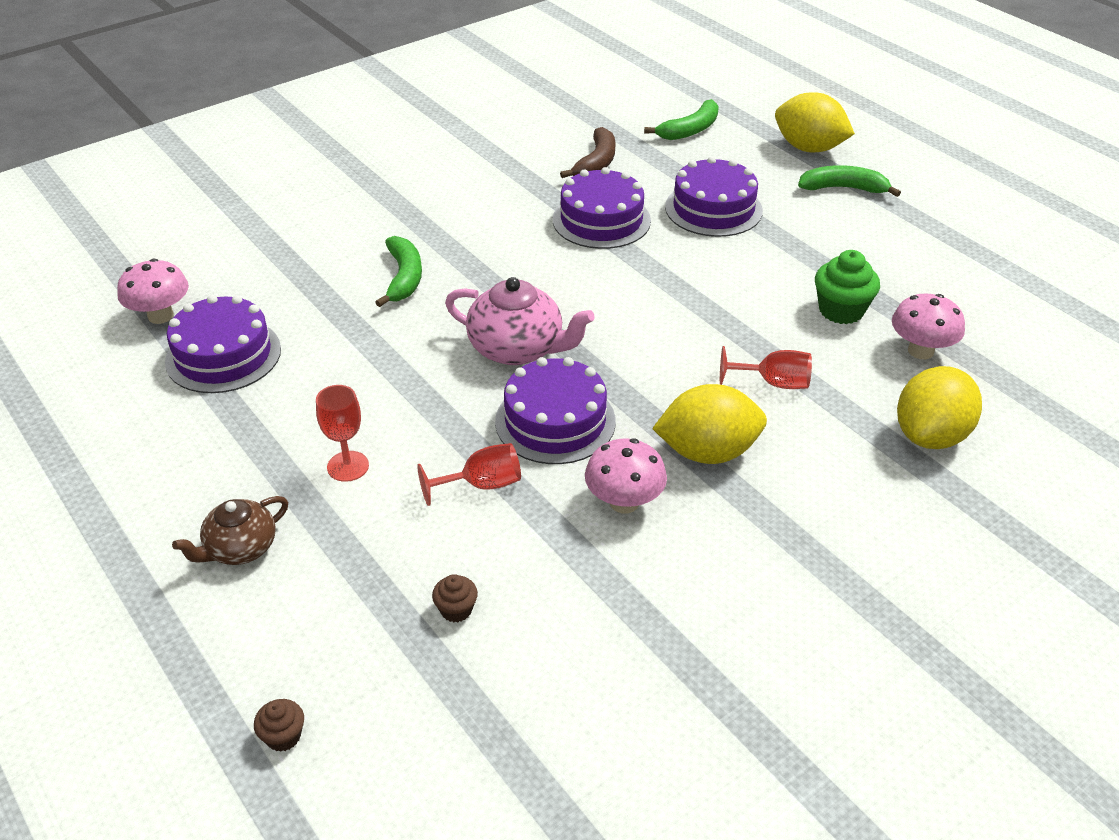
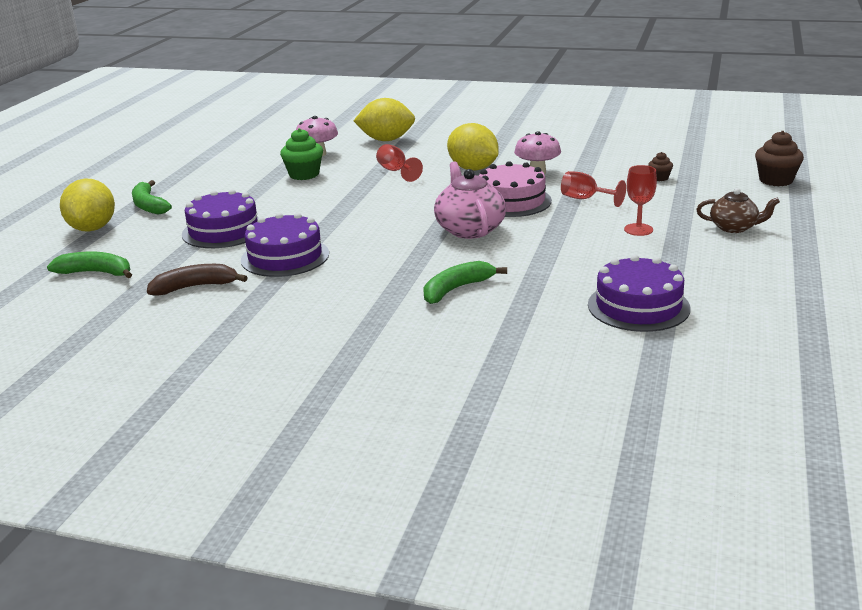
camera: 125 degrees left, 15 degrees down
(160, 316) = (652, 353): pink mushroom -> none
(283, 736) = (776, 180): brown cupcake -> brown cupcake, size x1.84
(555, 421) = (511, 201): purple cake -> pink cake

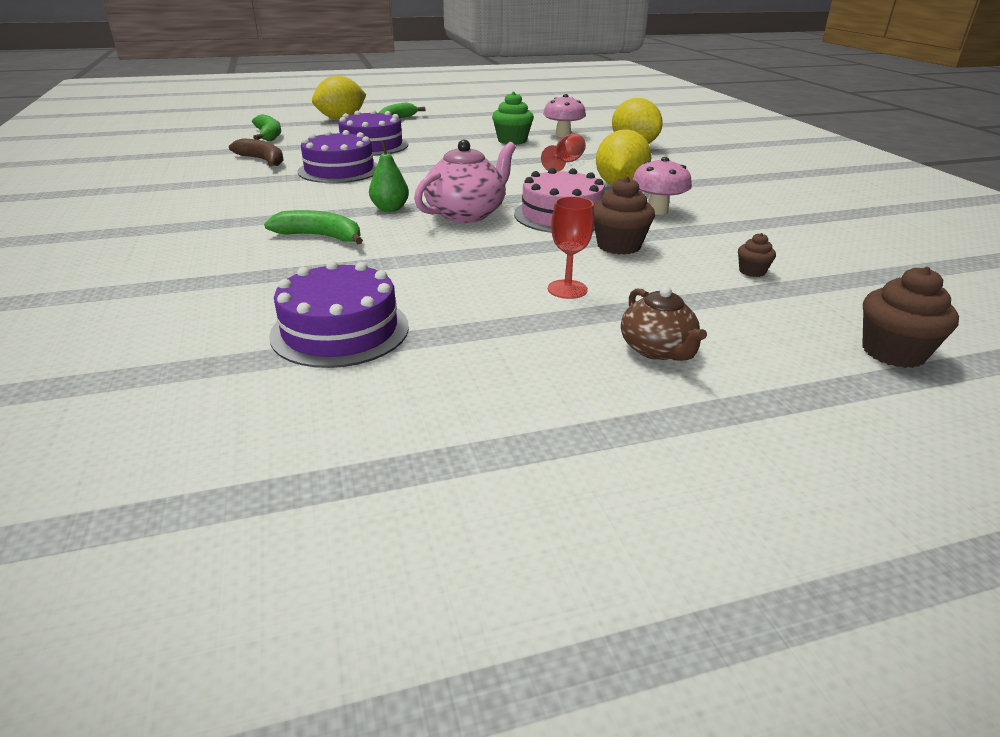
camera: 55 degrees right, 5 degrees up
(423, 253) = (390, 209): none -> green pear
(585, 199) = (618, 246): red goblet -> brown cupcake

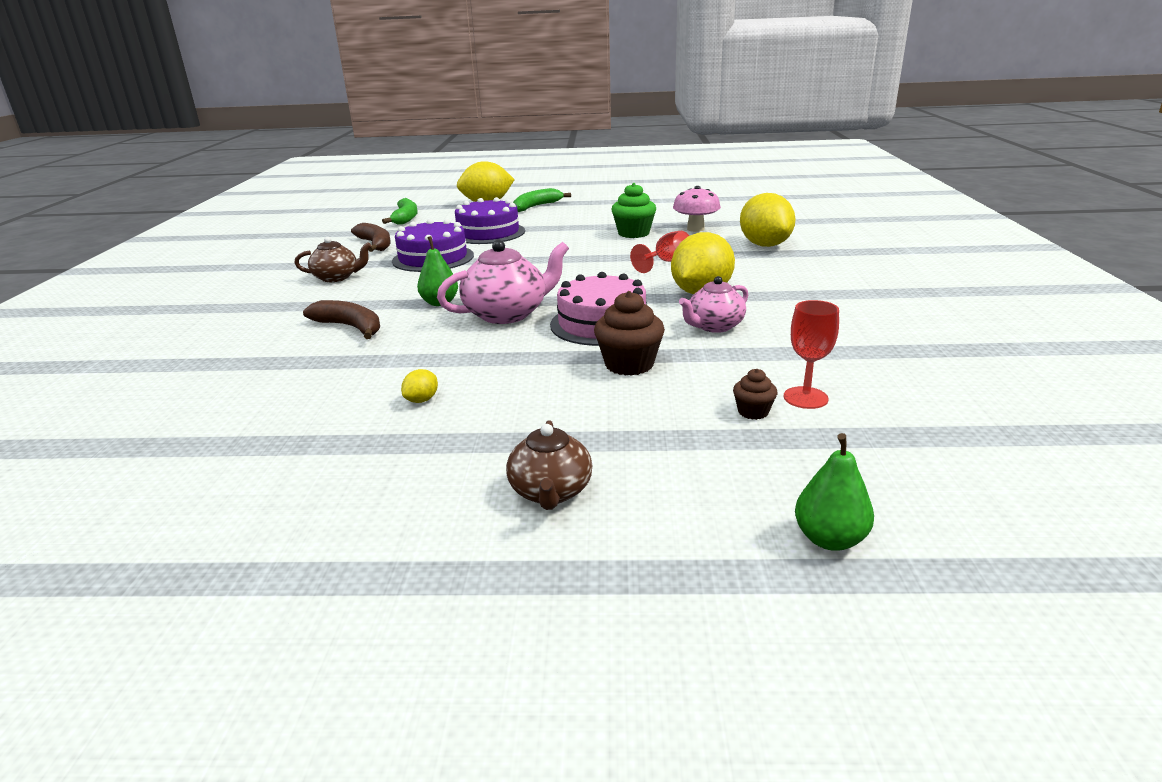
camera: 20 degrees right, 5 degrees down
(254, 193) = (337, 277): none -> brown teapot
(320, 236) = (350, 327): green banana -> brown banana
(340, 330) = (276, 426): purple cake -> none
(464, 292) = (422, 400): none -> yellow lemon
(567, 289) = (525, 409): red goblet -> red goblet (805, 398)
(657, 211) = (714, 326): pink mushroom -> pink teapot
(893, 352) = (829, 539): brown cupcake -> green pear

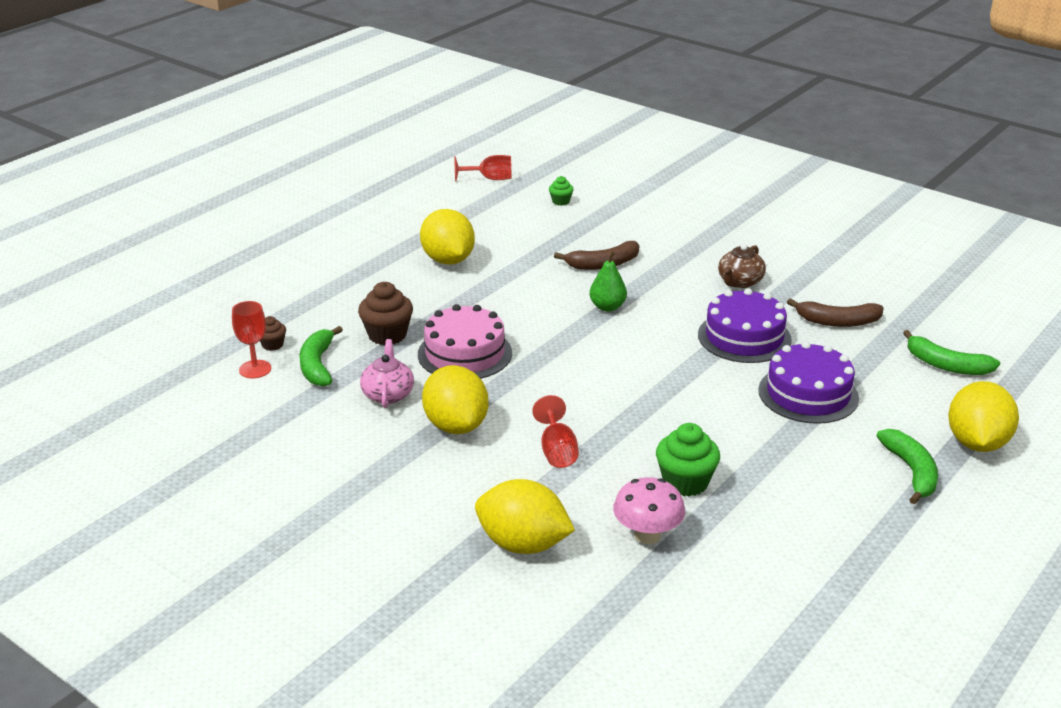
camera: 125 degrees right, 5 degrees up
(100, 476) = (490, 179): none -> red goblet
(178, 396) = (561, 201): none -> green cupcake
(422, 400) = (448, 260): yellow lemon -> yellow lemon, size x2.46
(507, 314) = (541, 325): pink teapot -> none
(550, 492) = (307, 265): brown teapot -> none
(736, 372) = (317, 365): none -> green banana
(829, 539) = (171, 308): green pear -> none

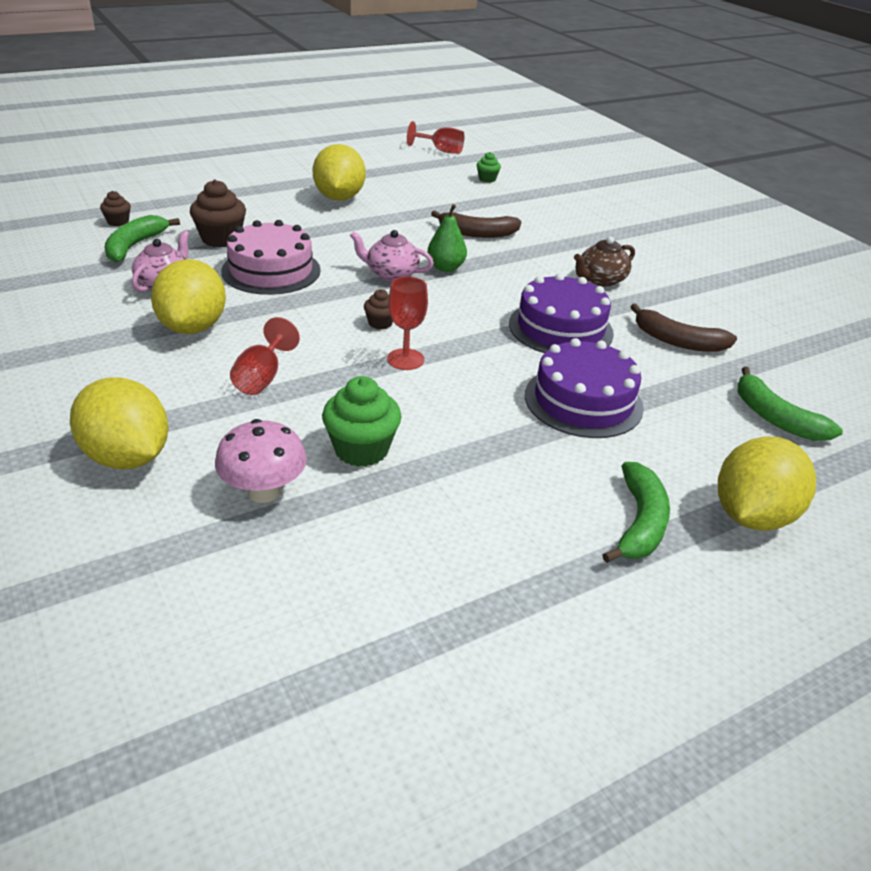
camera: 20 degrees right, 5 degrees up
(255, 369) = (81, 235): red goblet -> red goblet (405, 359)
(568, 326) = (391, 274): none -> pink teapot
(602, 375) = (380, 323): none -> brown cupcake

